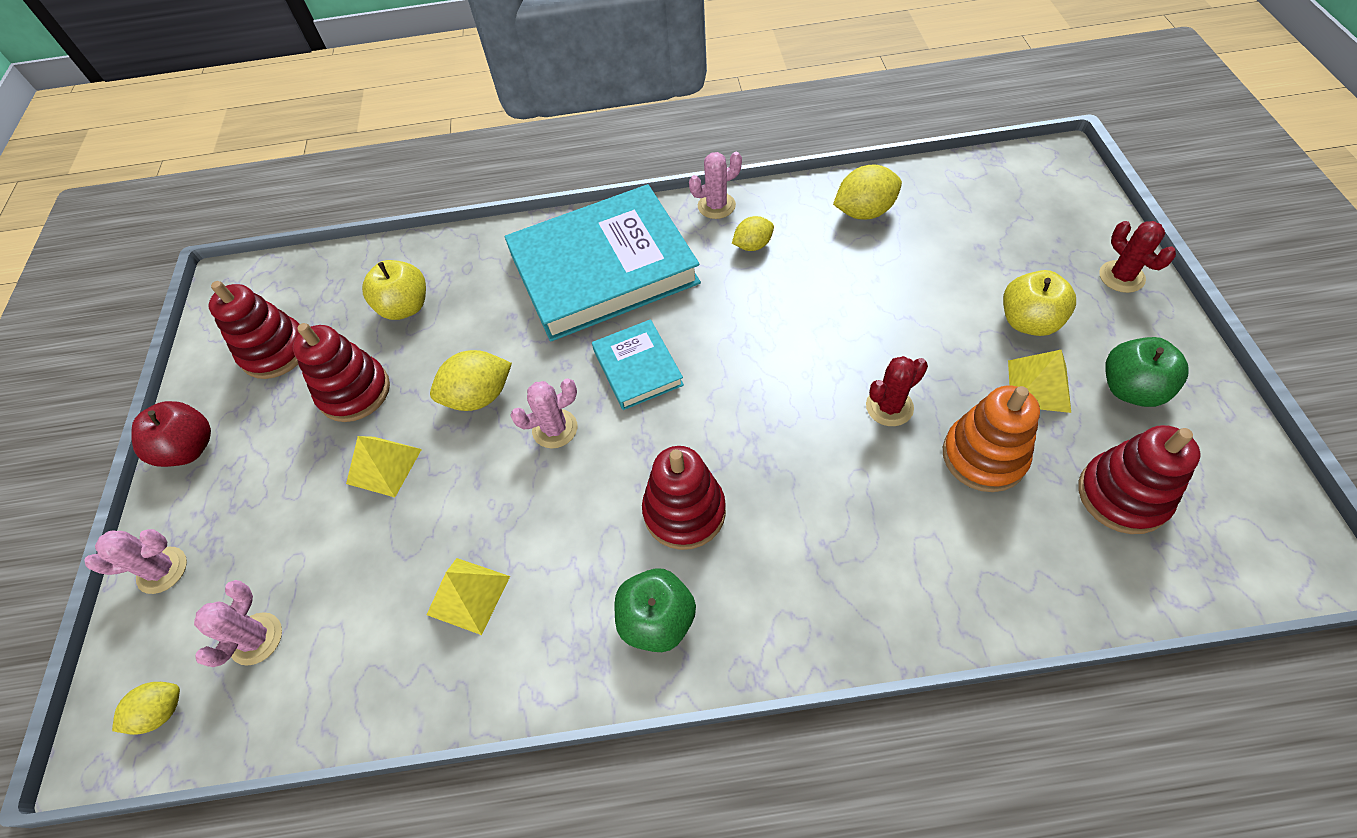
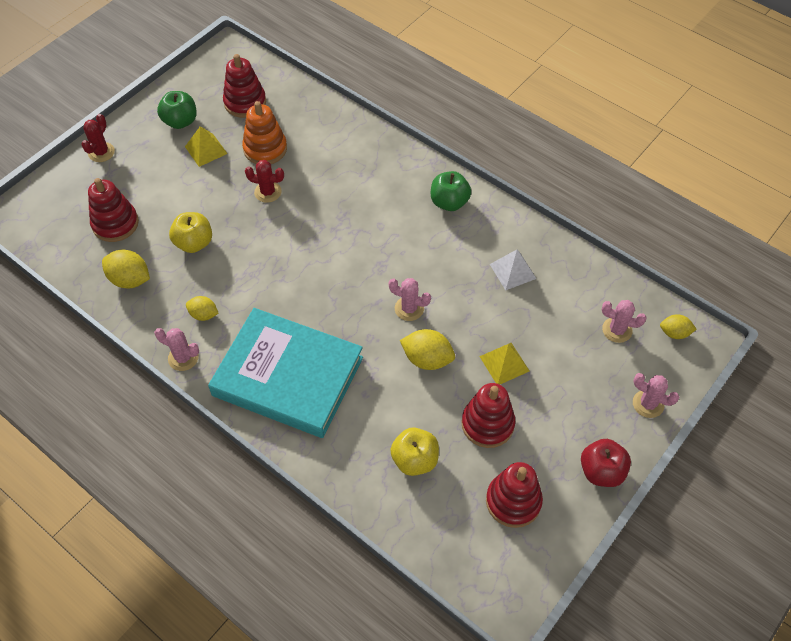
camera: 140 degrees left, 0 degrees up
(256, 639) = (617, 330): pink cactus -> pink cactus turned 45 degrees clockwise
(468, 595) = (512, 271): yellow pyramid -> white pyramid
(638, 367) = (340, 303): turquoise book -> none
(684, 511) = (396, 227): red stacking toy -> red stacking toy (115, 224)
(1028, 322) = (165, 171): yellow apple -> yellow apple (194, 243)

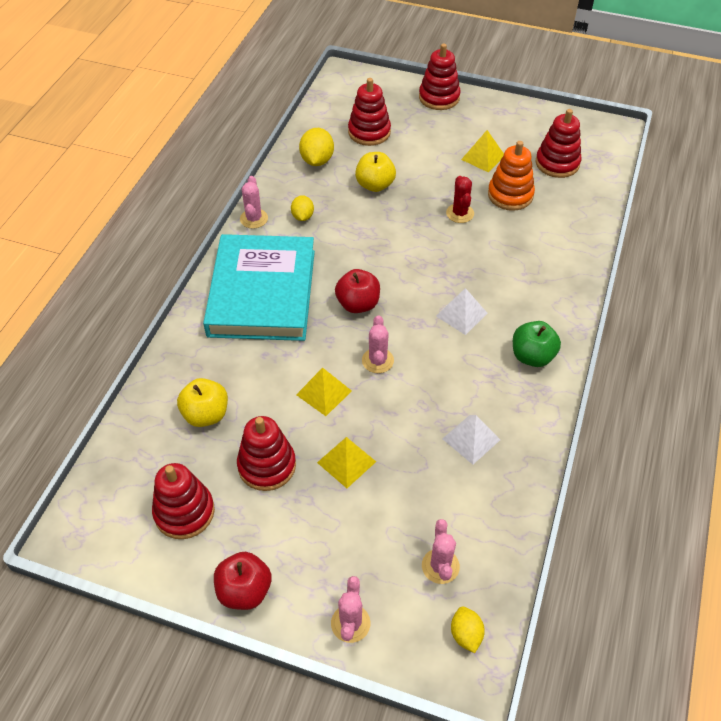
camera: 70 degrees right, 5 degrees down
(101, 152) = (439, 97): red cactus -> red stacking toy
(180, 121) = (504, 130): green apple -> none
(339, 303) = (358, 304): none -> red apple
(385, 233) = (461, 314): none -> white pyramid
(427, 359) = (324, 392): yellow lemon -> yellow pyramid

